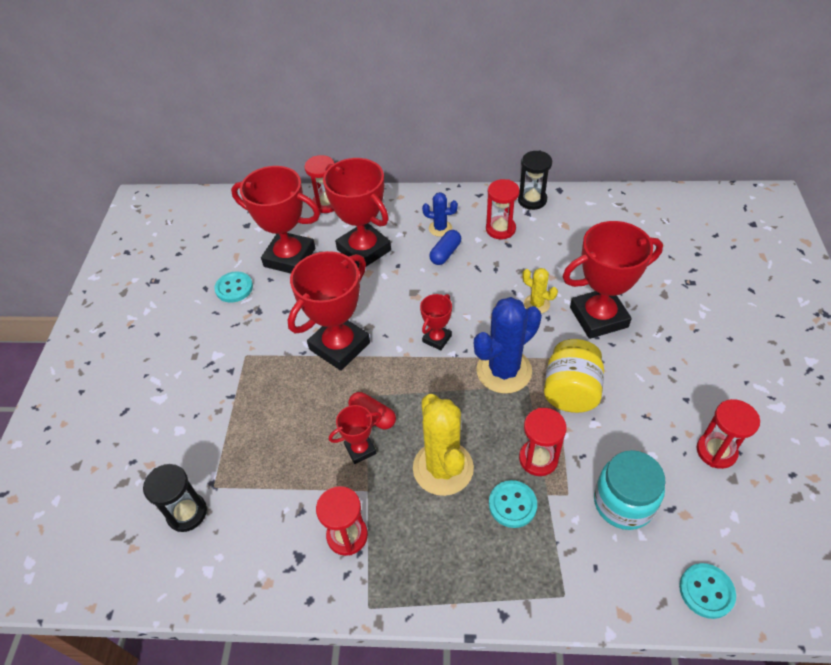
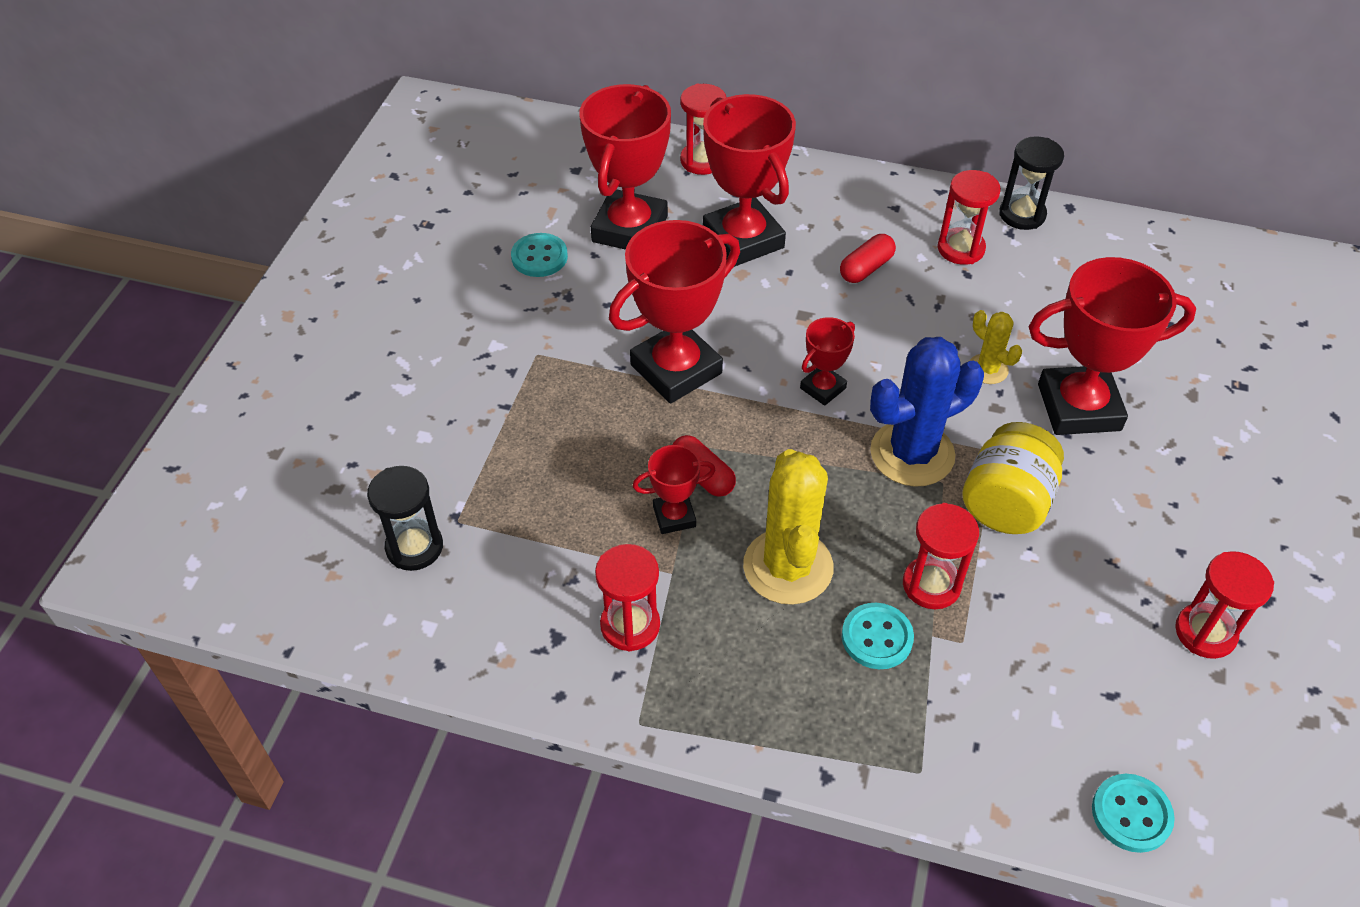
camera: 10 degrees right, 0 degrees up
(289, 257) = (630, 229): red trophy -> red trophy turned 75 degrees clockwise
(440, 228) = (867, 230): blue cactus -> none
(445, 253) = (866, 268): blue capsule -> red capsule
(623, 503) = (1042, 671): turquoise jar -> none

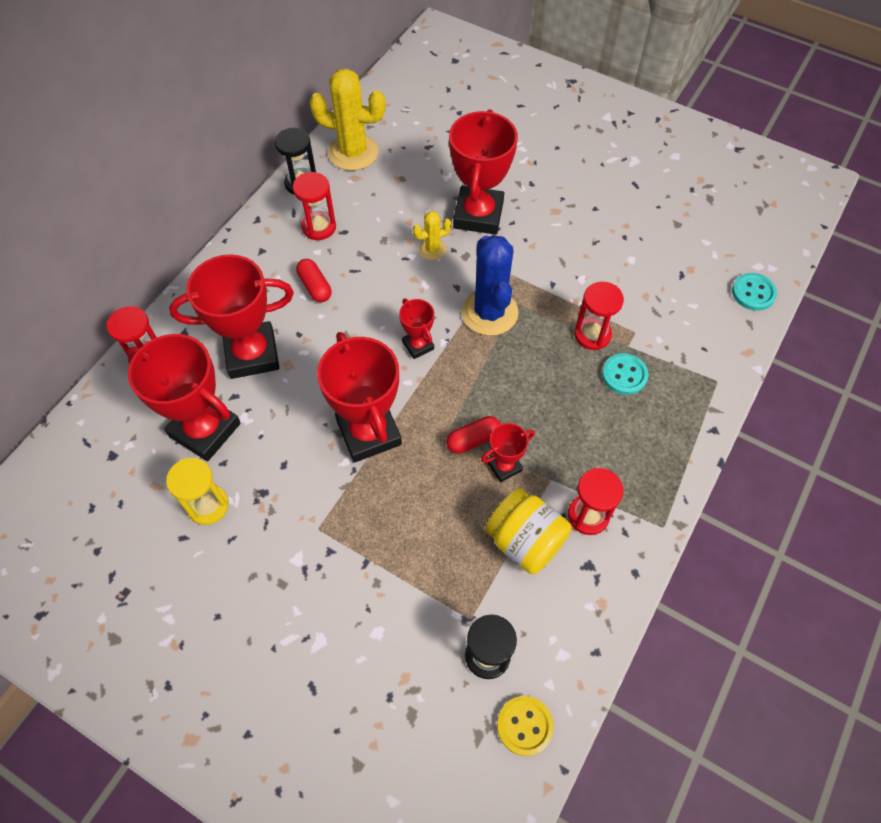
camera: 75 degrees left, 10 degrees up
(335, 601) = (524, 726): none -> yellow button
(539, 257) = (208, 505): turquoise button -> yellow hourglass
(674, 516) = (504, 466): red trophy -> red trophy turned 60 degrees clockwise
(788, 567) = (562, 408): yellow cactus -> yellow cactus (353, 152)
(1006, 503) = (541, 277): yellow jar -> yellow jar (525, 541)
(1205, 633) = (650, 219): red hourglass -> none

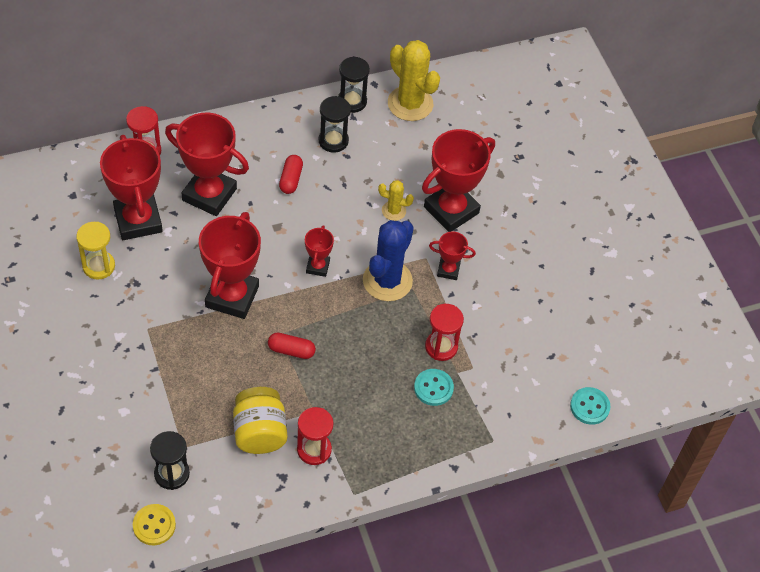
camera: 35 degrees right, 5 degrees down
(319, 227) = (333, 141): red hourglass -> black hourglass
(504, 466) = (293, 381): red trophy -> red trophy (448, 270)

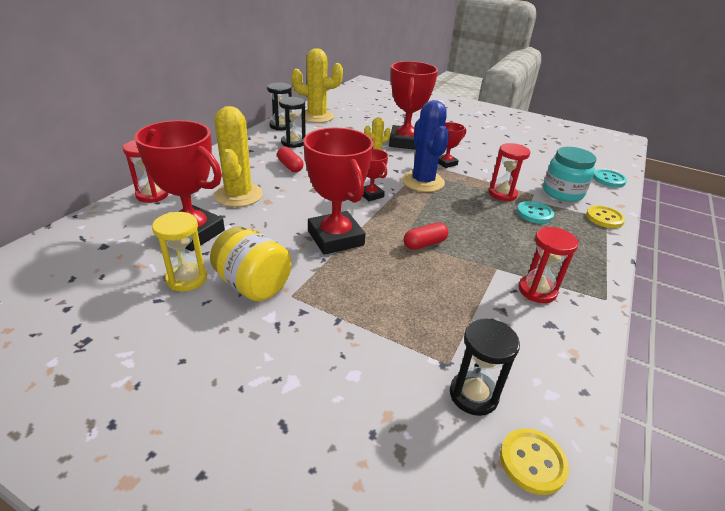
camera: 40 degrees left, 20 degrees down
(209, 194) = (238, 195): red trophy -> yellow cactus
(259, 432) = (486, 306): yellow jar -> yellow jar (253, 285)
(491, 439) = (604, 218): none -> yellow button
(505, 386) = (562, 193): none -> turquoise jar

